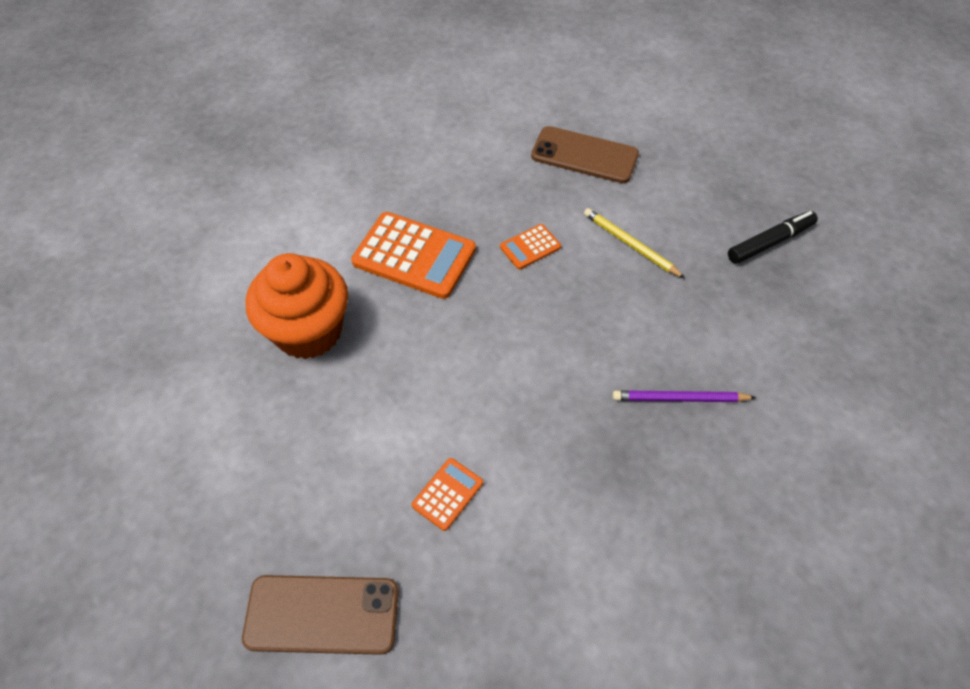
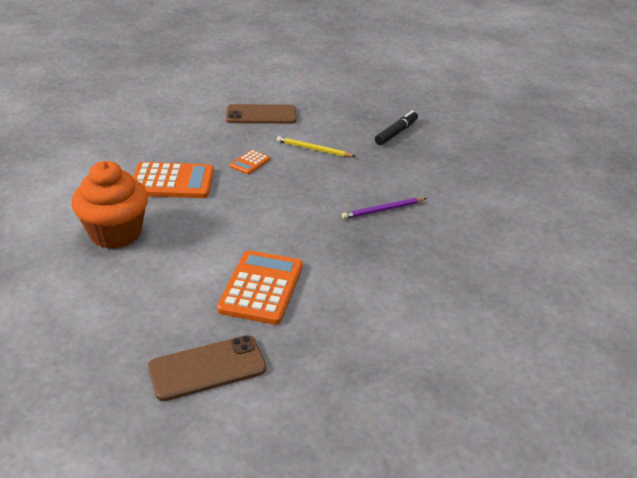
camera: 25 degrees left, 20 degrees down
(447, 494) = (261, 288): orange calculator -> orange calculator, size x2.02

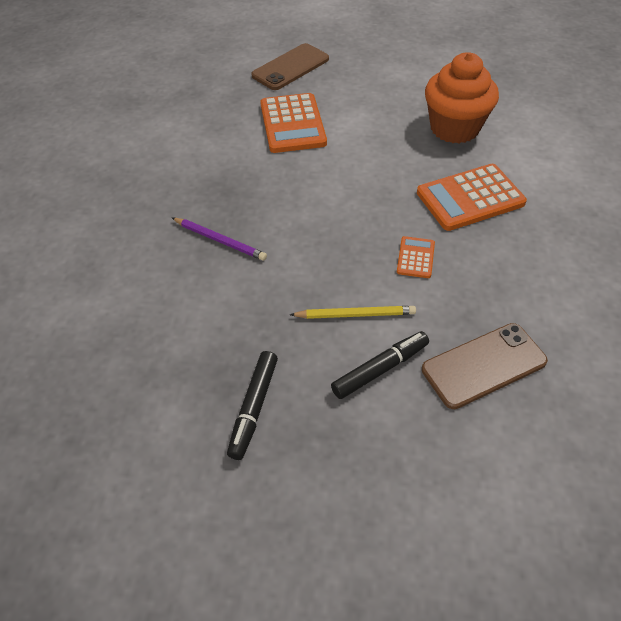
camera: 160 degrees right, 15 degrees up
(318, 127) = (380, 369): none -> black marker
(383, 210) = (220, 240): purple pencil -> purple pencil turned 75 degrees clockwise

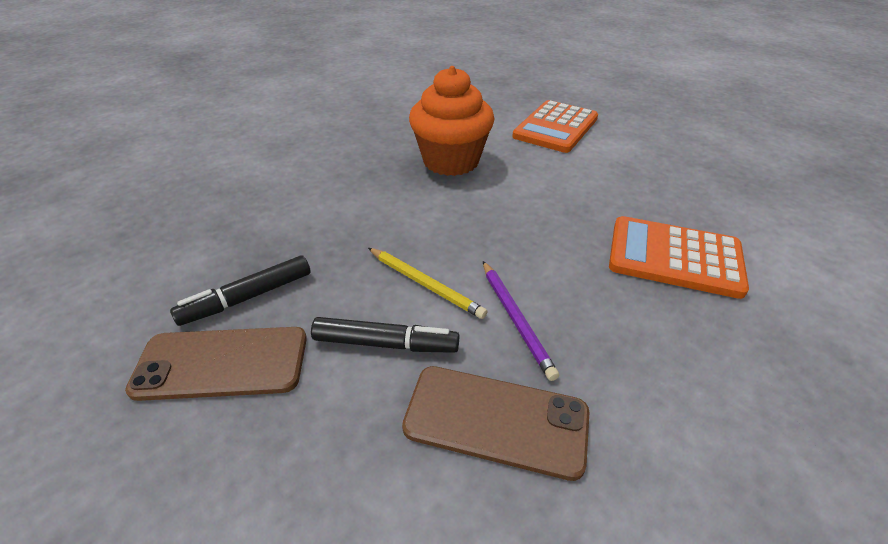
camera: 40 degrees right, 10 degrees down
(220, 240) = (392, 172): purple pencil -> purple pencil (516, 319)
(290, 67) = (603, 94): brown phone -> brown phone (222, 363)
(415, 257) = (546, 274): orange calculator -> none
(454, 128) = (725, 194): orange cupcake -> orange cupcake (451, 161)

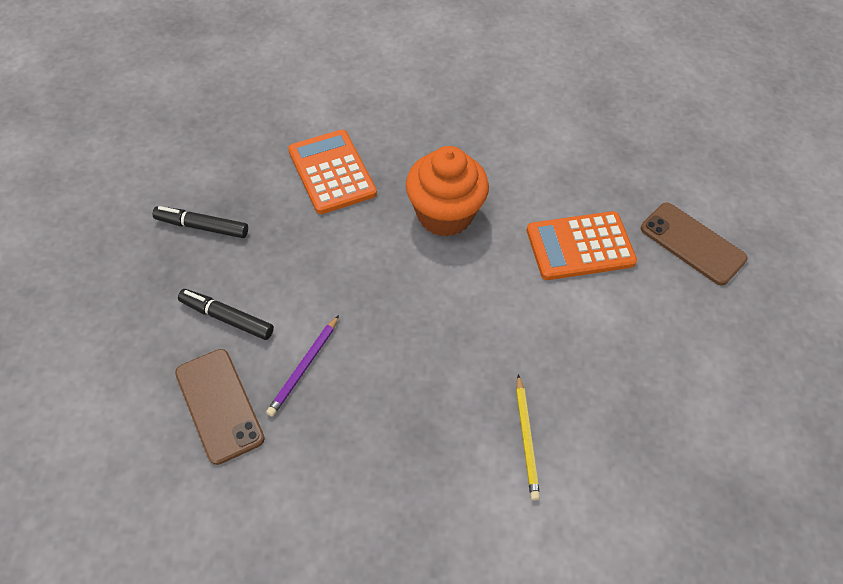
camera: 45 degrees right, 15 degrees up
(222, 363) = (152, 259): brown phone -> brown phone (692, 243)
(385, 344) = (227, 318): black marker -> black marker turned 150 degrees clockwise
(425, 284) = (292, 300): yellow pencil -> yellow pencil (526, 438)
(674, 257) = (458, 425): orange calculator -> orange calculator (332, 172)

